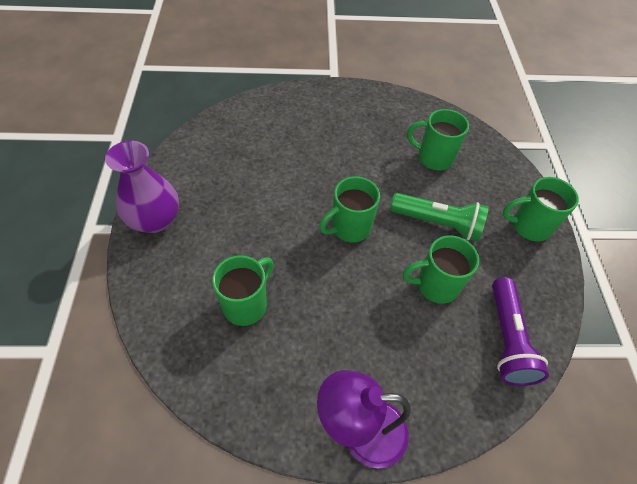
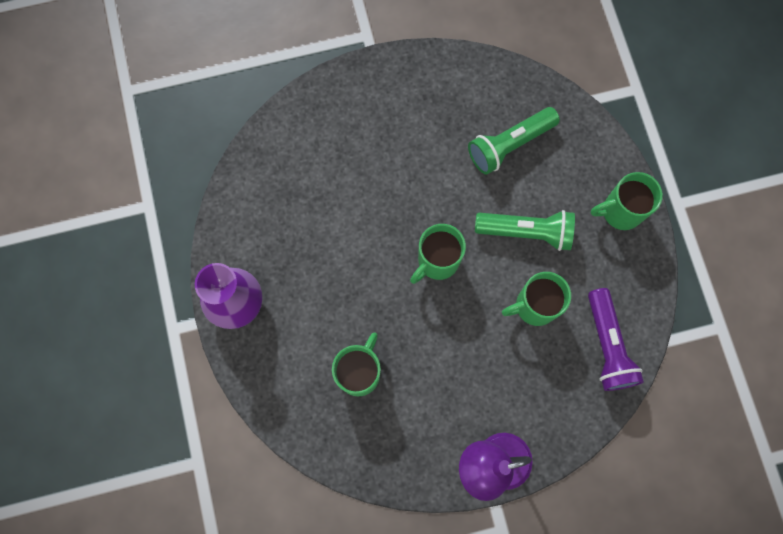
camera: 10 degrees left, 20 degrees up
(433, 158) = (509, 145): green mug -> green flashlight

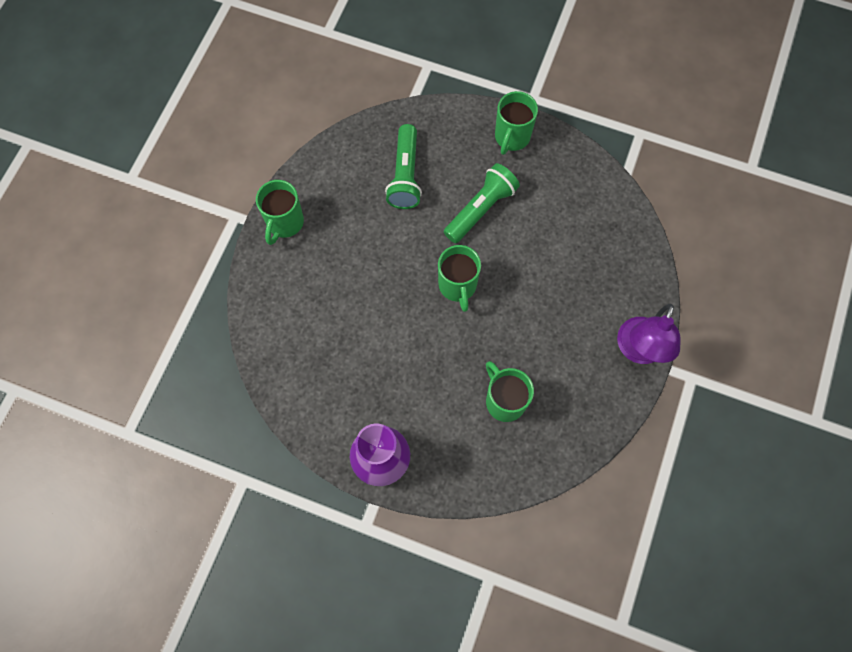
camera: 55 degrees left, 5 degrees down
(534, 306) = (540, 242): green mug -> green mug (284, 223)
(607, 345) = (603, 213): purple flashlight -> none

